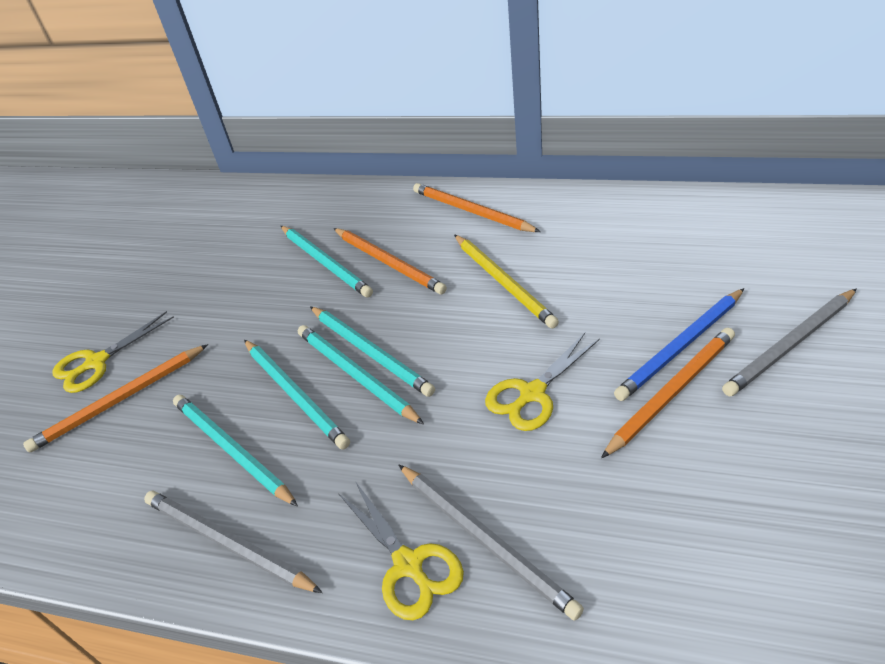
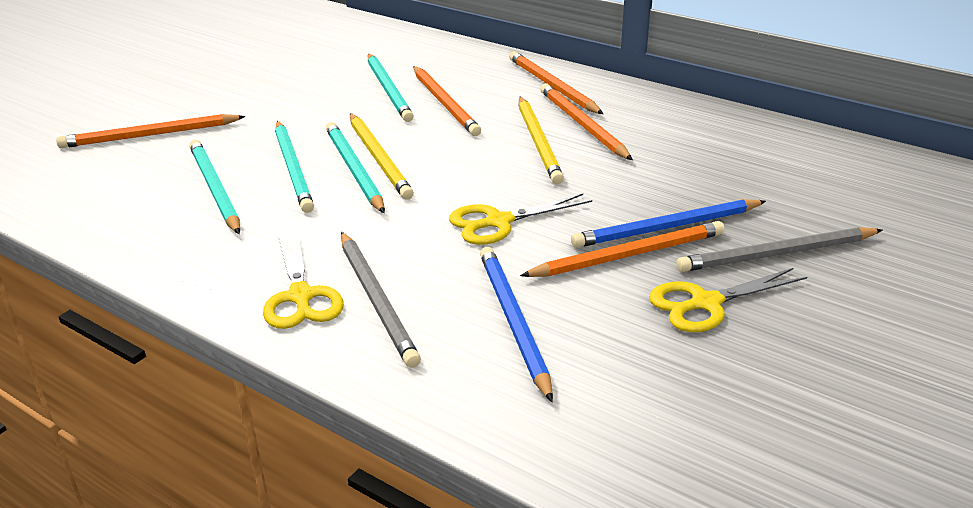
camera: 15 degrees right, 10 degrees down
(96, 362) = (149, 107): yellow scissors -> yellow scissors (705, 303)
(227, 542) = (168, 242): grey pencil -> none
(370, 352) = (379, 158): turquoise pencil -> yellow pencil
(527, 248) = (582, 124): none -> orange pencil
(628, 516) = (513, 321): none -> blue pencil

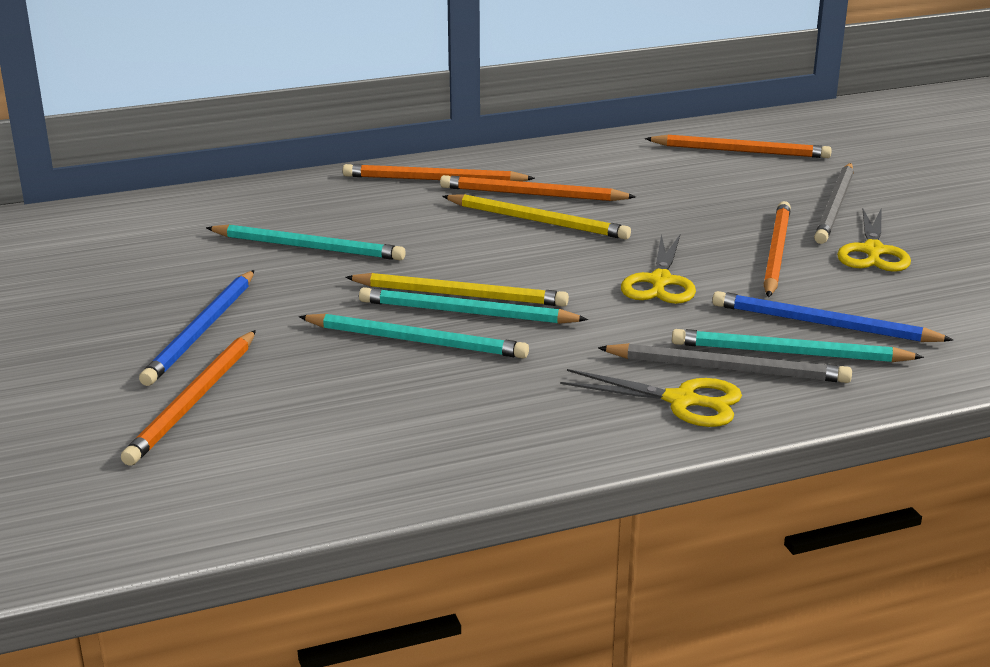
camera: 55 degrees left, 5 degrees down
(214, 189) = (399, 392): turquoise pencil -> turquoise pencil (789, 353)
(445, 103) = (389, 232): orange pencil -> orange pencil (741, 151)
(666, 228) = (752, 226): blue pencil -> blue pencil (201, 331)

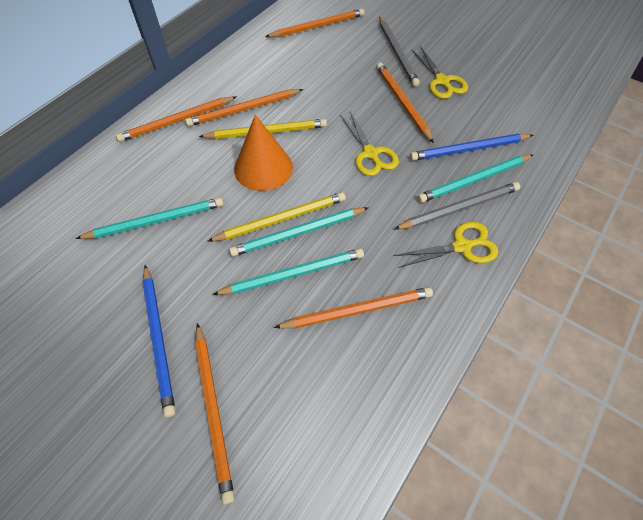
camera: 35 degrees left, 30 degrees up
(459, 397) = (358, 310): none -> orange pencil
(493, 248) = (263, 168): none -> orange cone

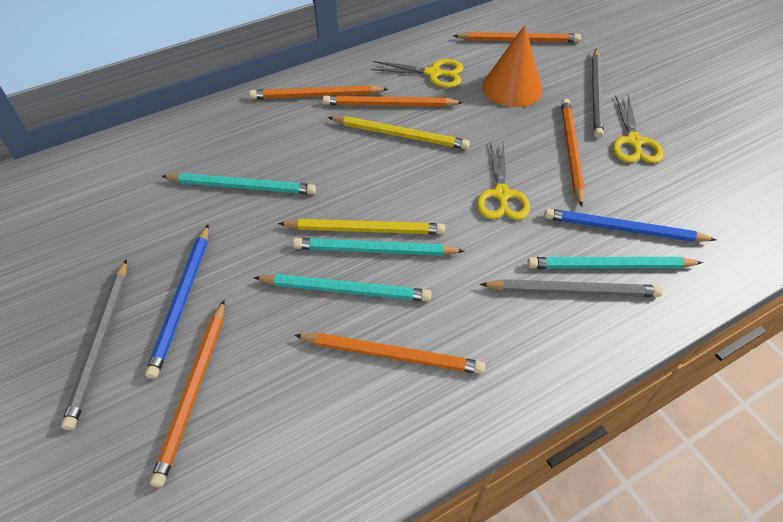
camera: 25 degrees right, 5 degrees down
(104, 407) = (100, 343): none -> grey pencil
(263, 168) = (376, 170): orange cone -> orange cone (512, 87)
(461, 246) = (551, 334): yellow scissors -> yellow scissors (433, 73)

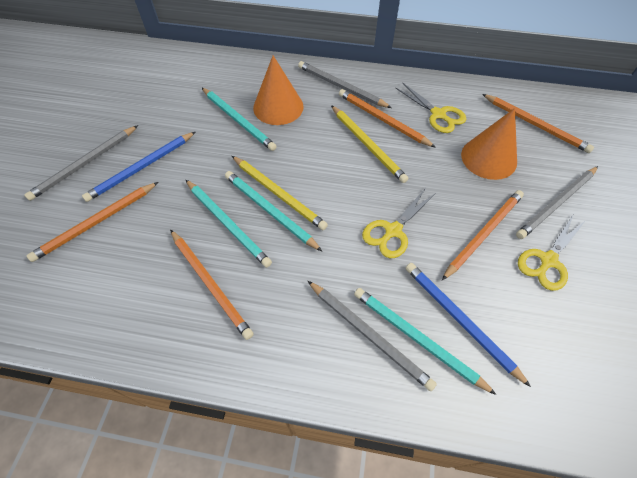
camera: 40 degrees right, 5 degrees up
(271, 149) = (278, 107): none -> orange cone
(316, 96) = (341, 87): orange pencil -> grey pencil

